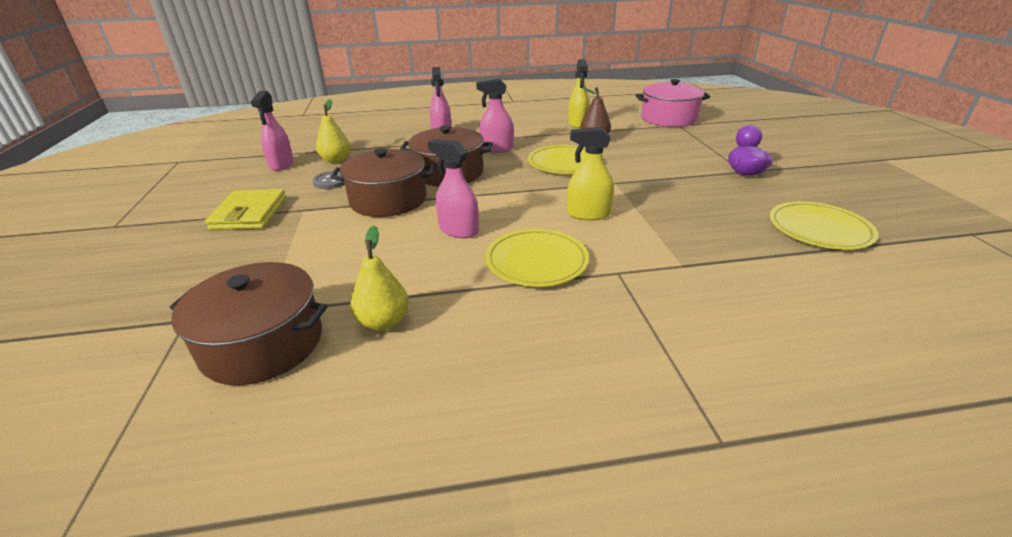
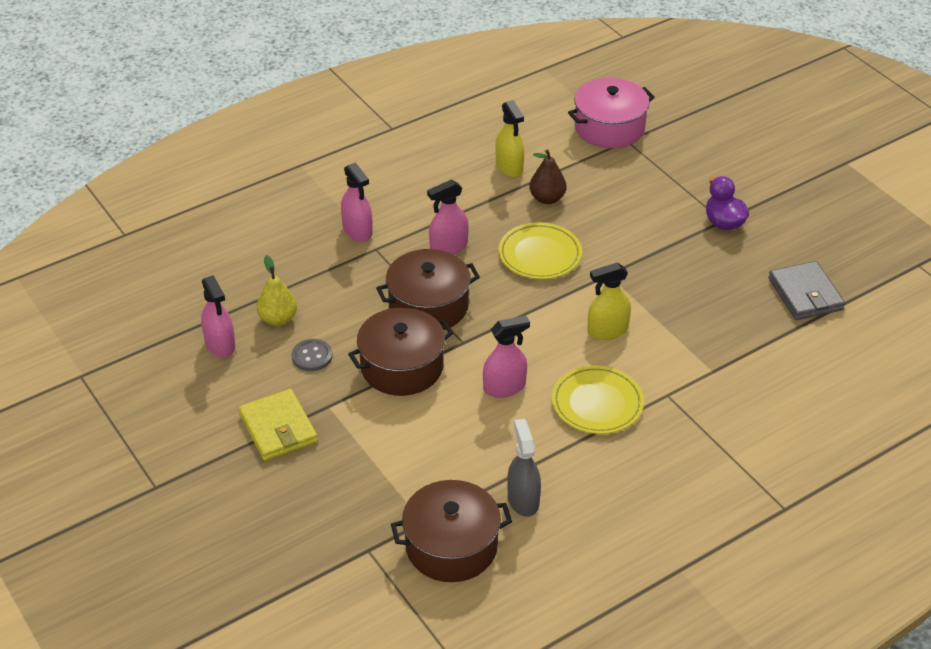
camera: 25 degrees left, 10 degrees up
(383, 322) = (523, 499): yellow pear -> grey spray bottle
(458, 230) = (504, 387): pink spray bottle -> pink spray bottle turned 150 degrees clockwise
(819, 230) = (805, 294): yellow plate -> grey wallet

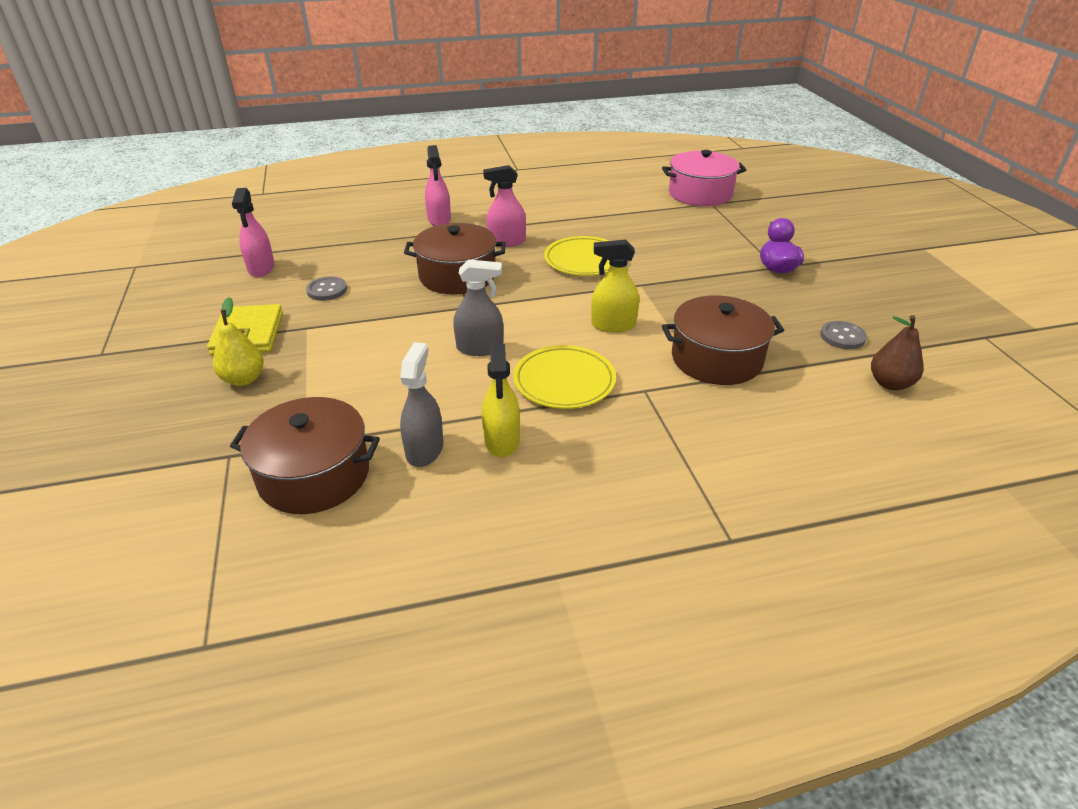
camera: 20 degrees right, 5 degrees down
(278, 319) = (324, 261): yellow pear -> yellow pear (243, 379)
(402, 367) = (397, 313): brown pot -> brown pot (716, 359)
(504, 387) = (480, 348): pink spray bottle -> grey spray bottle
(509, 167) = (596, 203): yellow spray bottle -> yellow spray bottle (502, 440)
(547, 199) = (616, 226): brown pear -> brown pear (890, 383)
(805, 294) = (842, 337): grey wallet -> grey button

